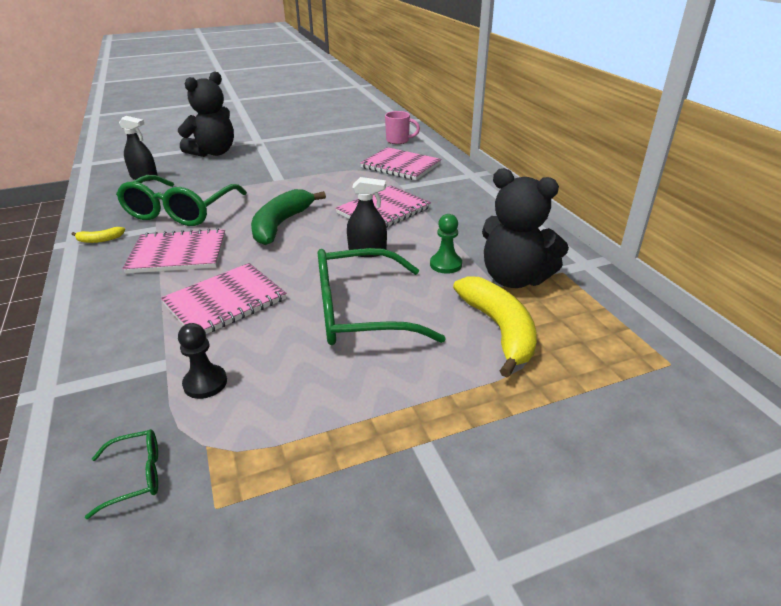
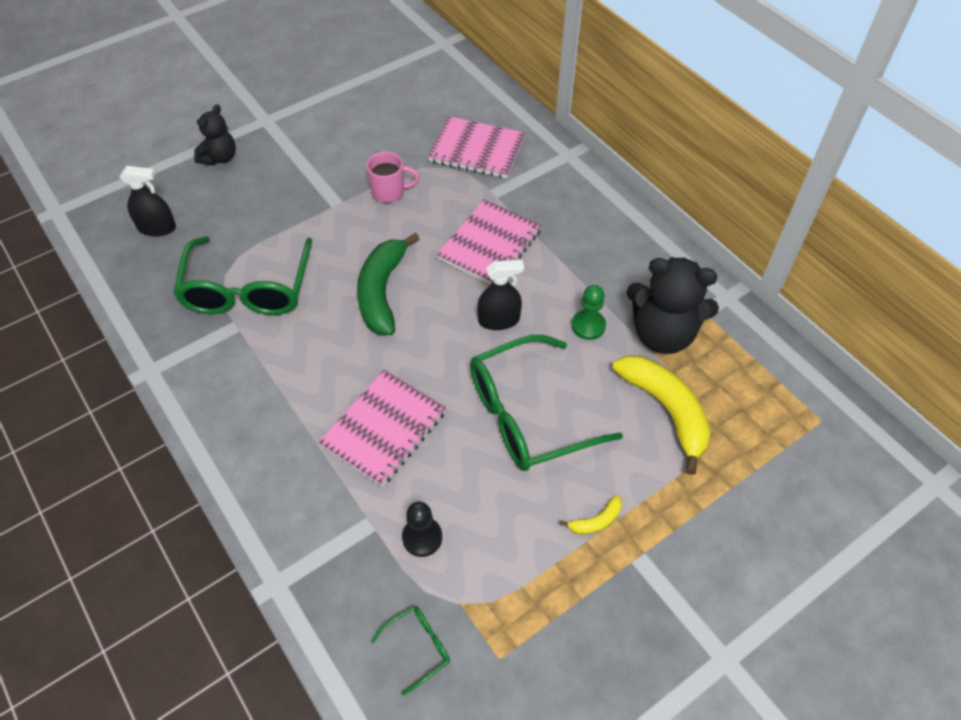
camera: 15 degrees left, 20 degrees up
(100, 240) = (181, 359): yellow banana -> yellow banana (596, 521)
(178, 254) = (290, 365): pink notebook -> none
(213, 152) = (220, 158): black teddy bear -> black teddy bear, size x0.58
(398, 140) = (454, 92): pink mug -> pink mug (389, 192)

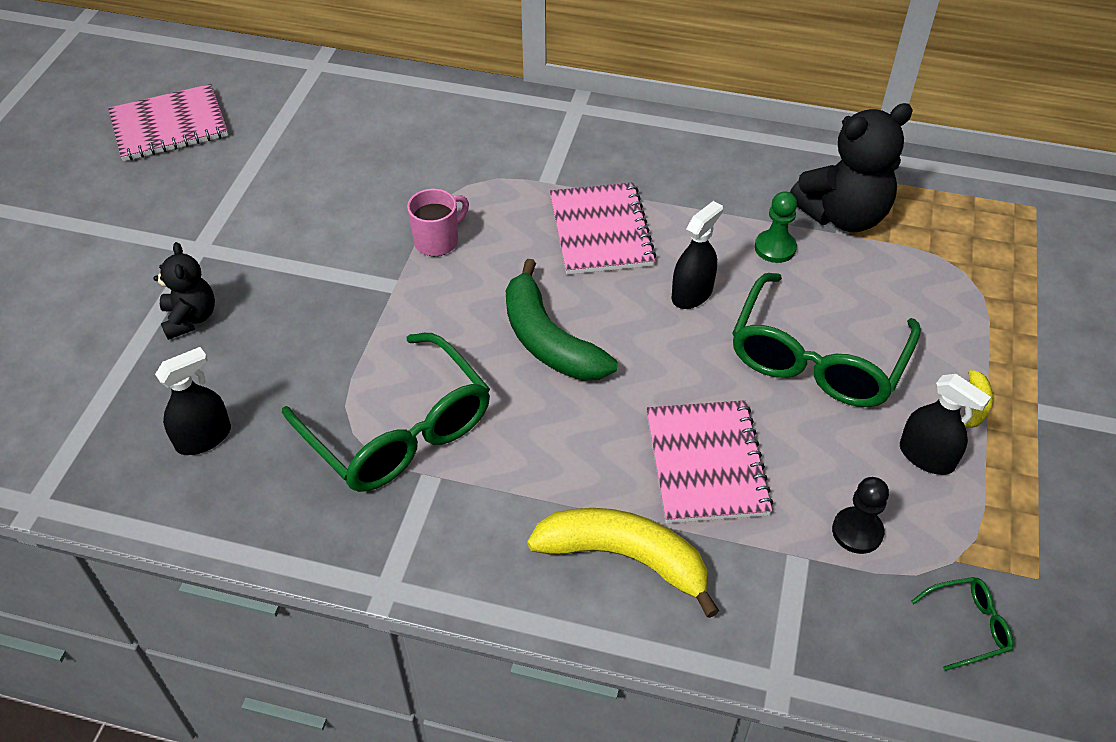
camera: 40 degrees left, 5 degrees down
(418, 647) = (967, 626): green glasses -> green glasses turned 60 degrees clockwise
(477, 150) = (480, 150): pink notebook -> pink notebook (169, 126)
(522, 527) = (926, 456): none -> black spray bottle
(666, 410) = (919, 276): yellow banana -> yellow banana (624, 558)

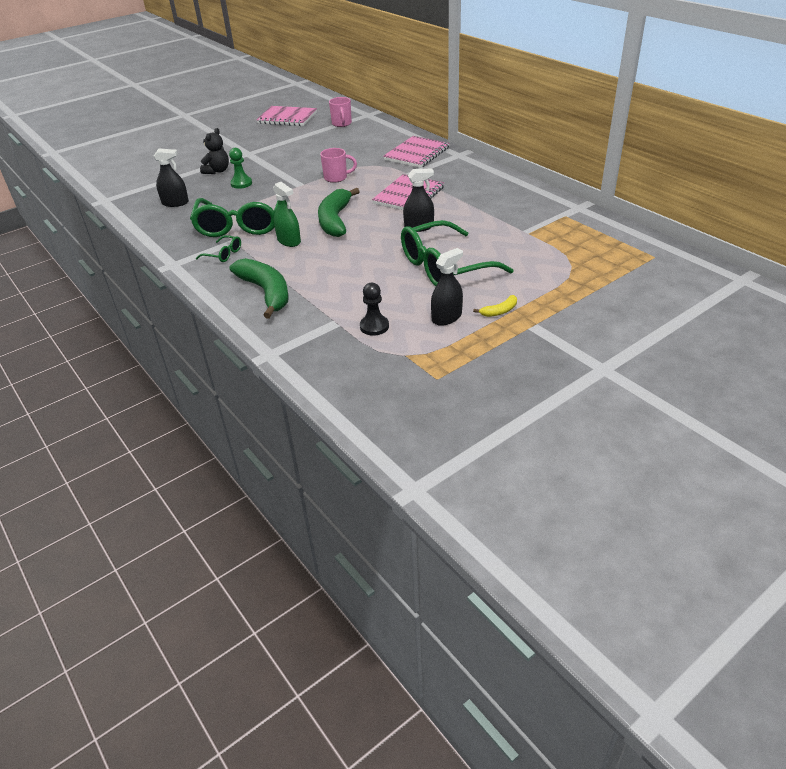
camera: 40 degrees right, 10 degrees down
(295, 104) = (342, 124): none -> pink mug
(527, 424) = (289, 241): none -> green spray bottle
(624, 558) = (266, 292): yellow banana -> green banana
(706, 463) = (342, 279): pink notebook -> pink notebook (417, 154)
(775, 248) = (482, 226): green pawn -> green pawn (241, 183)
(843, 215) = (535, 226): black teddy bear -> none
(926, 456) = (446, 317): black spray bottle -> black spray bottle turned 120 degrees counterclockwise
(967, 626) = (376, 377): green glasses -> green glasses (223, 254)

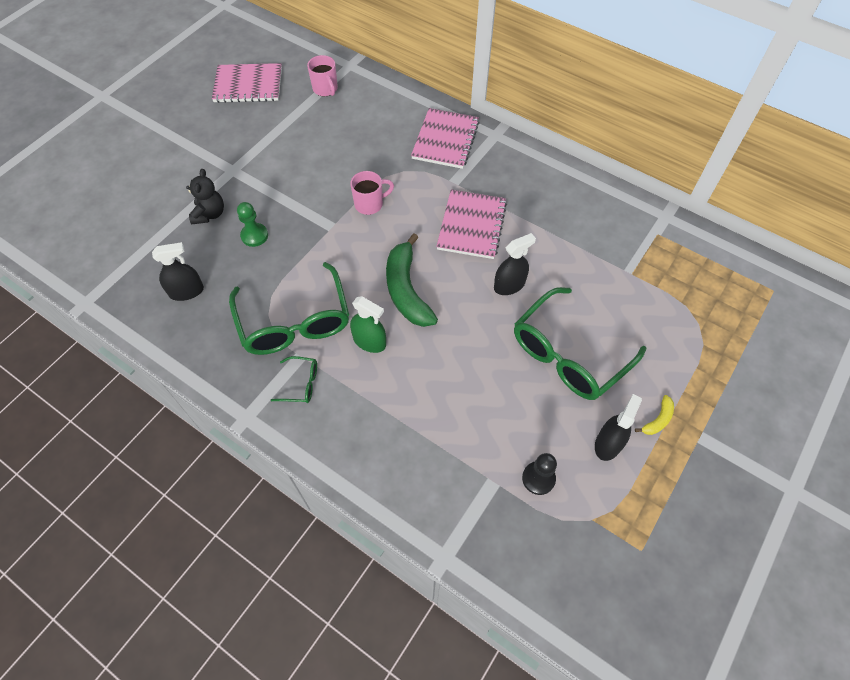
camera: 20 degrees left, 20 degrees up
(266, 292) = (388, 446): green banana -> none

